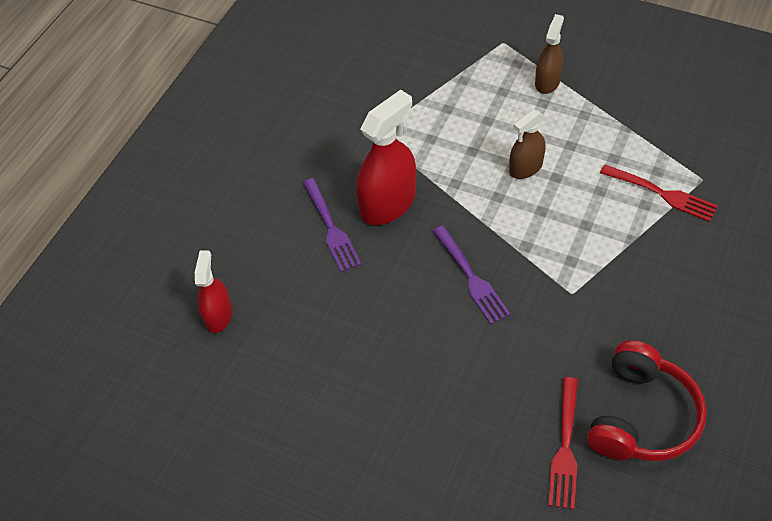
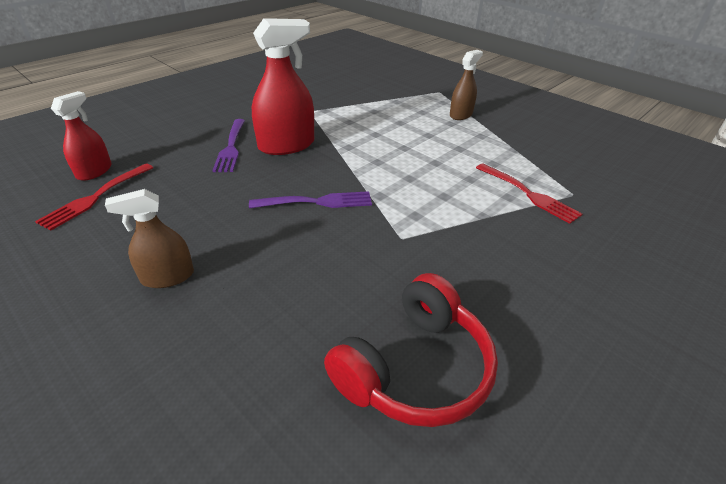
camera: 15 degrees right, 15 degrees down
(470, 277) = (315, 202): purple fork -> purple fork turned 90 degrees counterclockwise
(525, 168) = (413, 152): brown spray bottle -> brown spray bottle (168, 277)
(565, 446) = (305, 368): red fork -> red fork (96, 197)

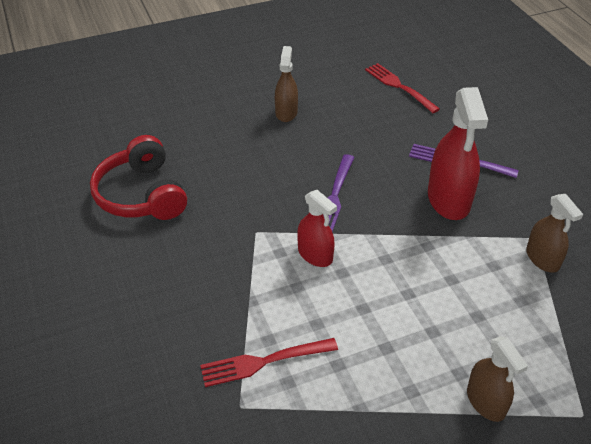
camera: 115 degrees right, 5 degrees up
(94, 171) = (440, 86): red spray bottle -> red spray bottle (315, 255)
(329, 107) = (542, 258): none -> brown spray bottle

